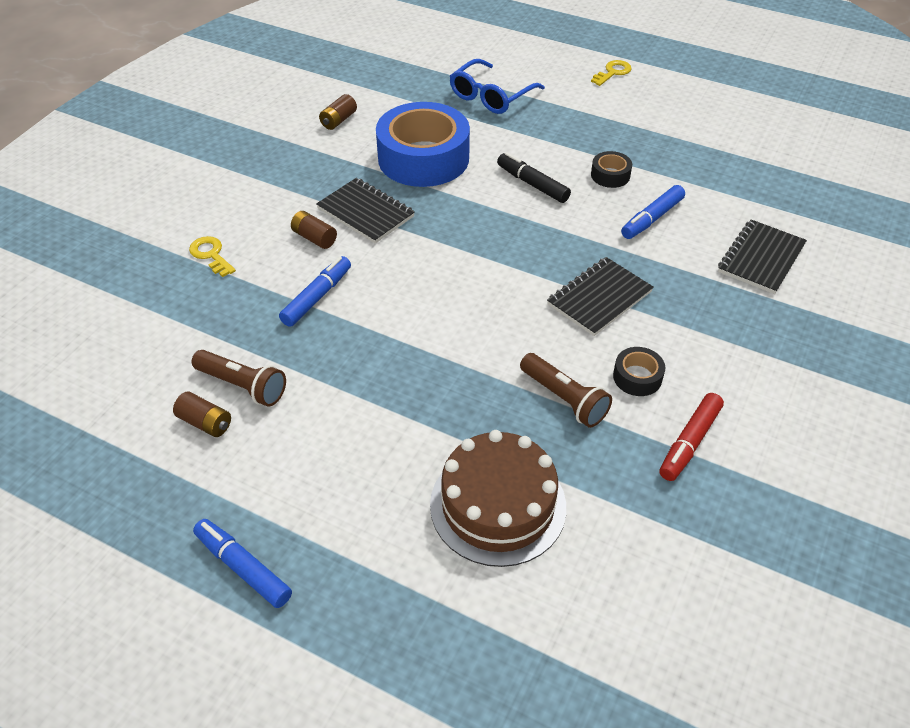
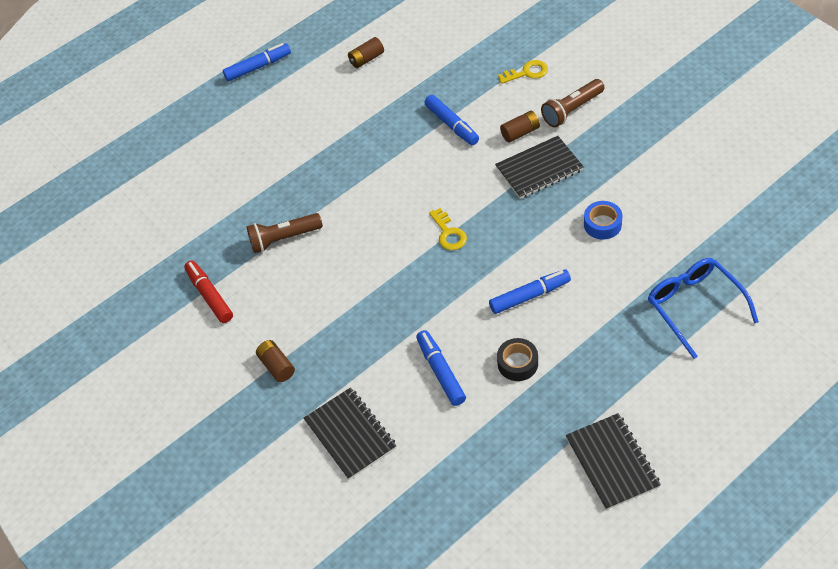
camera: 120 degrees right, 5 degrees up
(242, 386) = (387, 78): brown flashlight -> brown flashlight (572, 110)
(338, 120) = (689, 174): brown battery -> brown battery (277, 366)
(423, 158) = (602, 224): blue tape -> blue tape, size x0.42
(498, 505) = (228, 181): brown cake -> none
(532, 184) = (530, 296): black marker -> blue marker
(599, 298) = (365, 294): black notebook -> black notebook (612, 462)
(613, 72) = (710, 443): yellow key -> yellow key (448, 233)
(637, 377) = (278, 288): black tape -> none

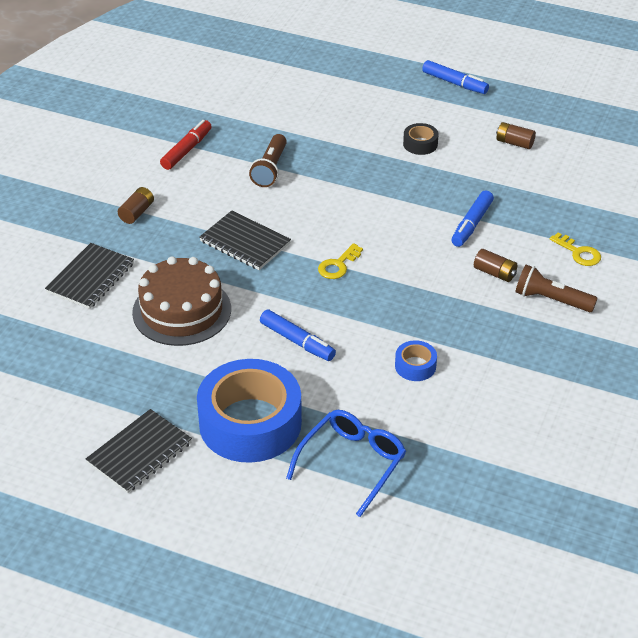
camera: 55 degrees right, 10 degrees down
(284, 238) = (270, 169): brown flashlight -> brown flashlight turned 120 degrees counterclockwise
(441, 371) = (181, 310): blue marker -> brown cake
(517, 363) = (216, 357): black tape -> black tape (420, 144)
(539, 169) = (456, 300): black notebook -> black notebook (245, 242)
(614, 364) = (250, 423): none -> blue tape

